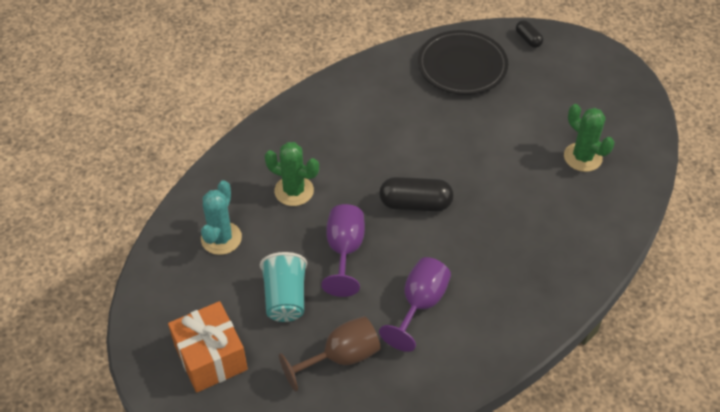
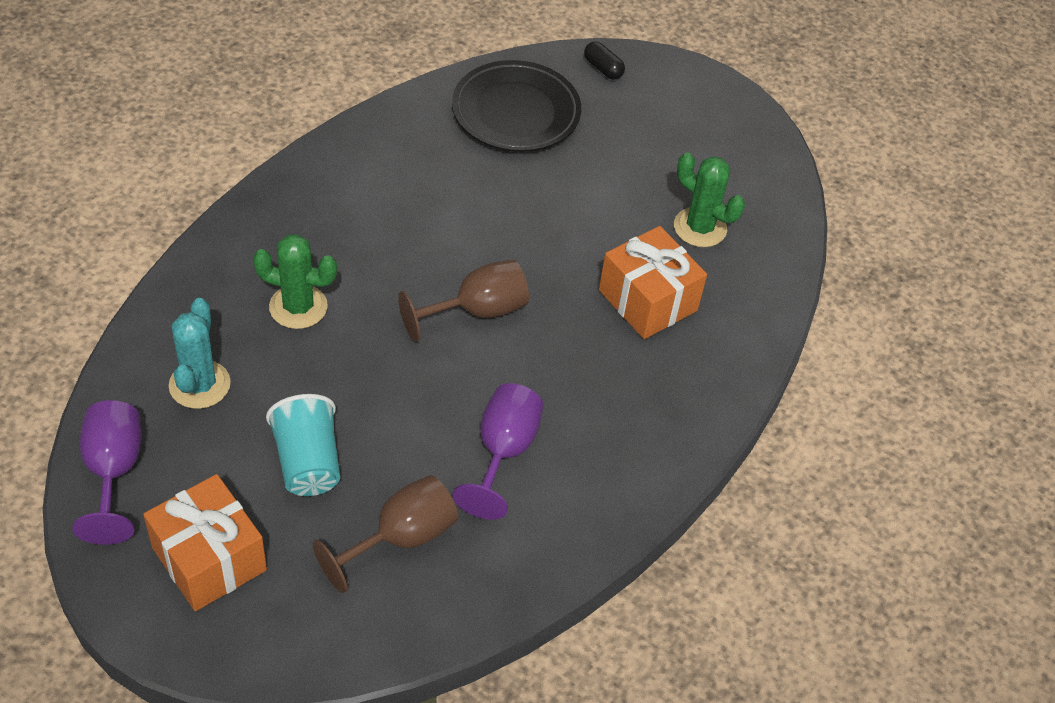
camera: 15 degrees left, 0 degrees up
(344, 251) = (384, 386): purple goblet -> purple goblet (113, 472)
(415, 204) = (477, 311): black capsule -> brown goblet
(537, 206) = (647, 300): none -> orange gift

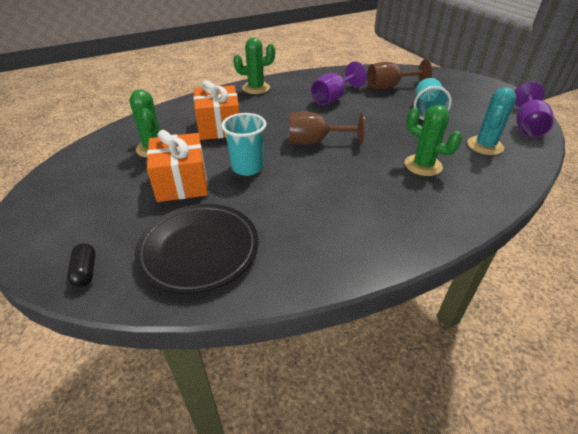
camera: 150 degrees left, 10 degrees down
(209, 559) = (474, 96): orange gift -> orange gift (182, 183)
(544, 231) = (247, 167): none -> turquoise cup
(673, 438) = (256, 88): none -> green cactus

